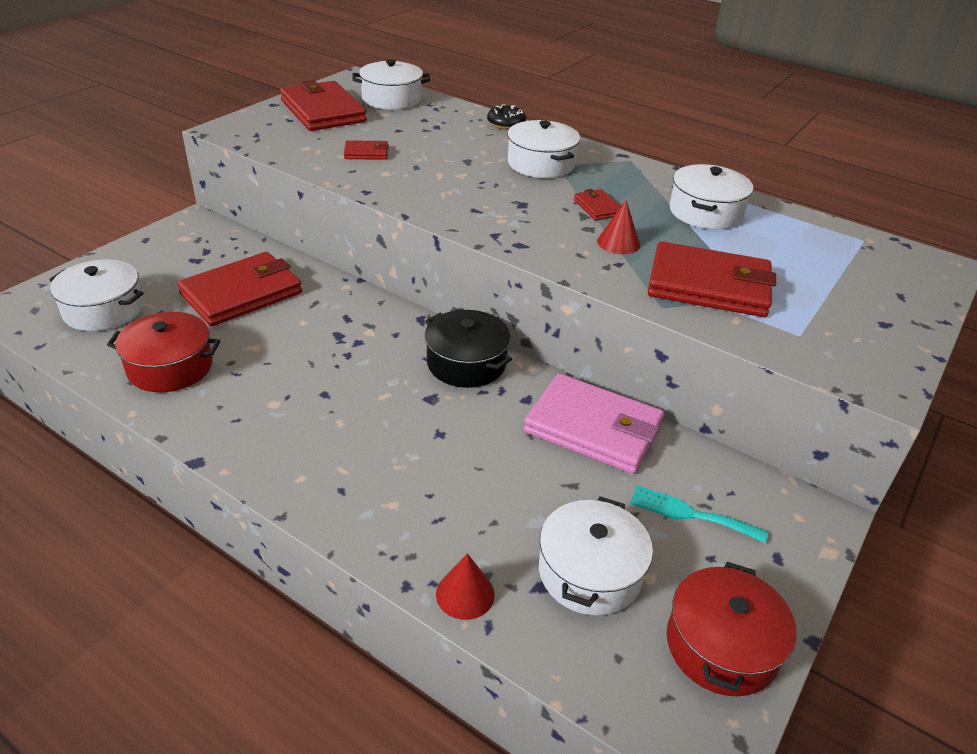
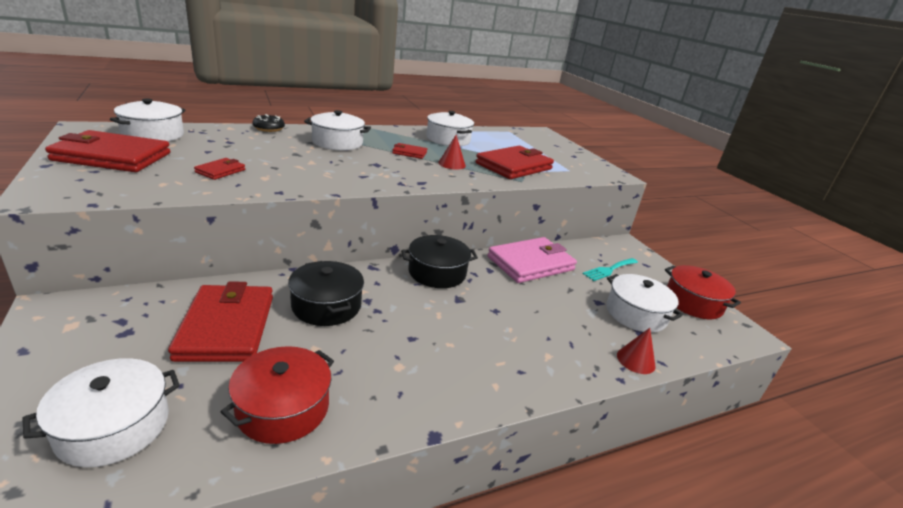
camera: 60 degrees left, 10 degrees down
(323, 324) = (326, 305): none -> black pot

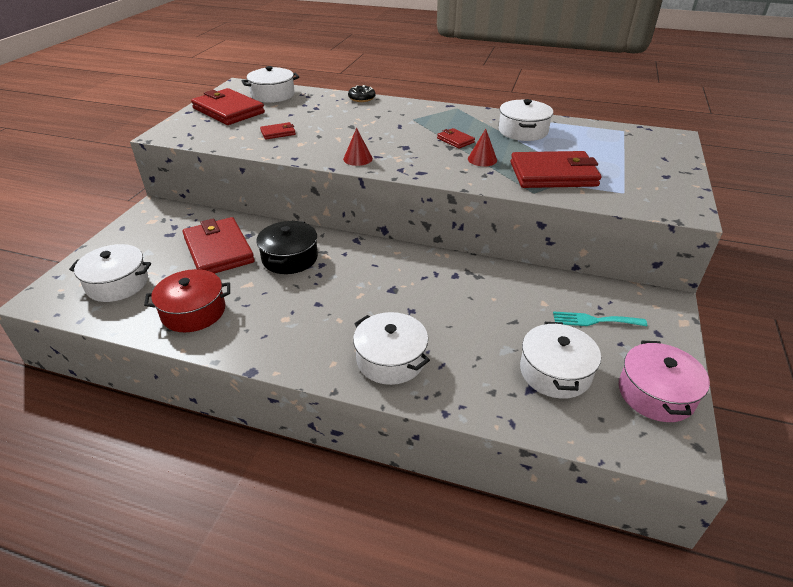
camera: 45 degrees right, 10 degrees up
(226, 327) = (218, 250): red wallet -> red wallet turned 60 degrees counterclockwise
(337, 142) = (401, 120): white pot -> white pot (390, 359)
(437, 272) = (403, 261): black pot -> none
(531, 263) = (507, 283): pink wallet -> none
(636, 360) = (486, 407): red cone -> red cone (358, 158)
(693, 302) = (655, 393): red pot -> pink pot

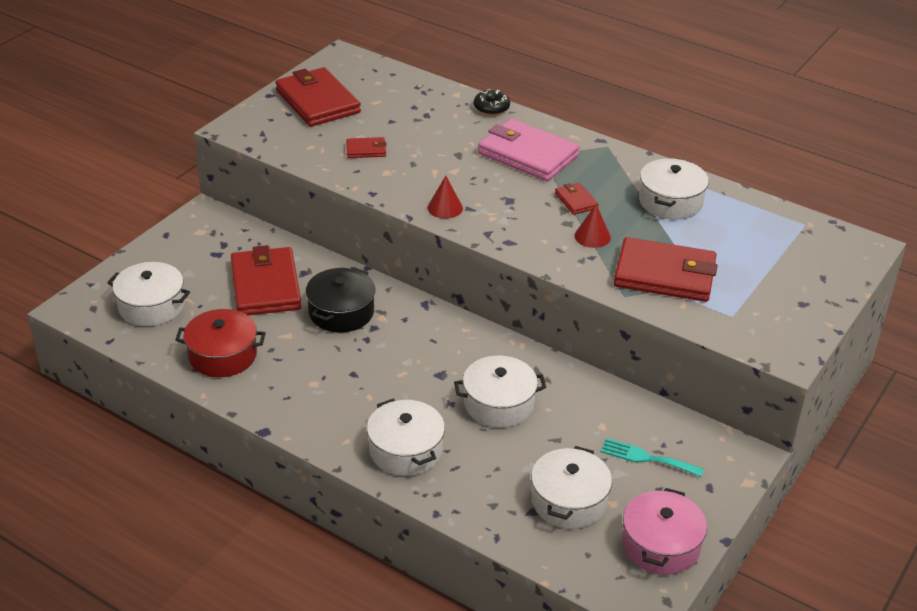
camera: 15 degrees right, 0 degrees up
(273, 95) = (380, 82): white pot -> white pot (499, 404)
(403, 119) = (527, 155): none -> pink wallet

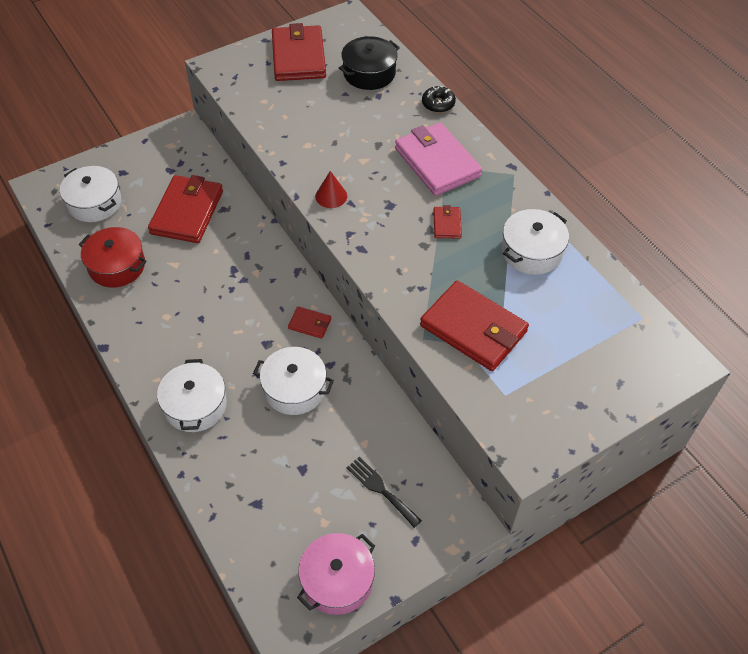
camera: 25 degrees right, 15 degrees up
(341, 312) = (228, 256): black pot -> black pot (369, 73)
(366, 150) = (305, 117): red wallet -> red wallet (310, 324)
(568, 501) = (290, 505): white pot -> none
(592, 236) = (436, 266): red cone -> none
(646, 458) = (381, 489): turquoise fork -> black fork

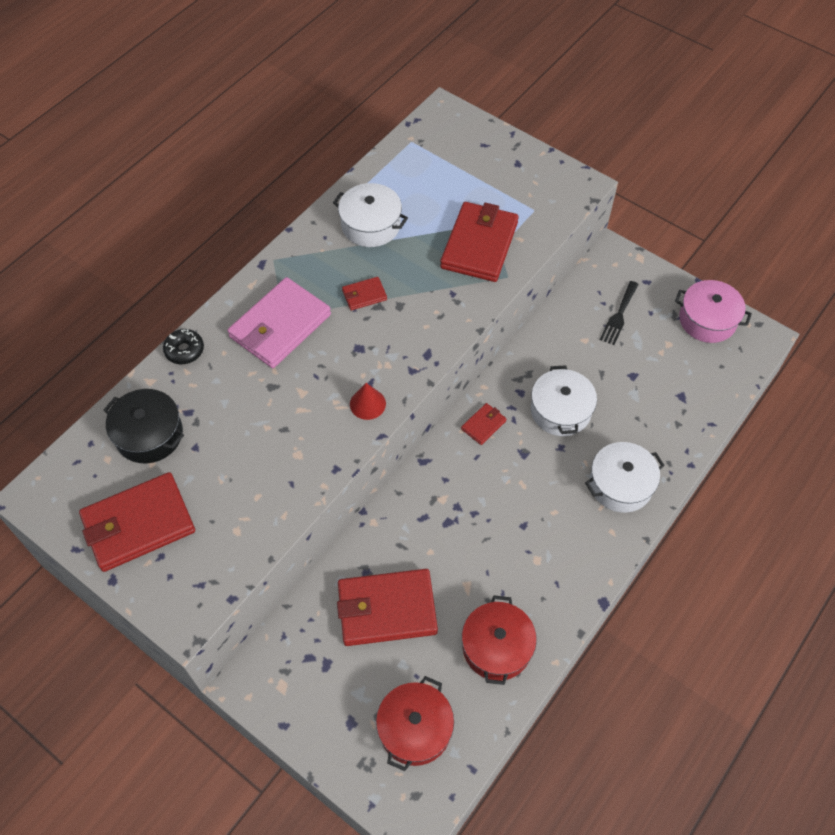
camera: 110 degrees left, 5 degrees up
(94, 203) = (415, 728): white pot -> red pot
(310, 324) = (483, 425): red wallet -> red wallet turned 45 degrees clockwise

